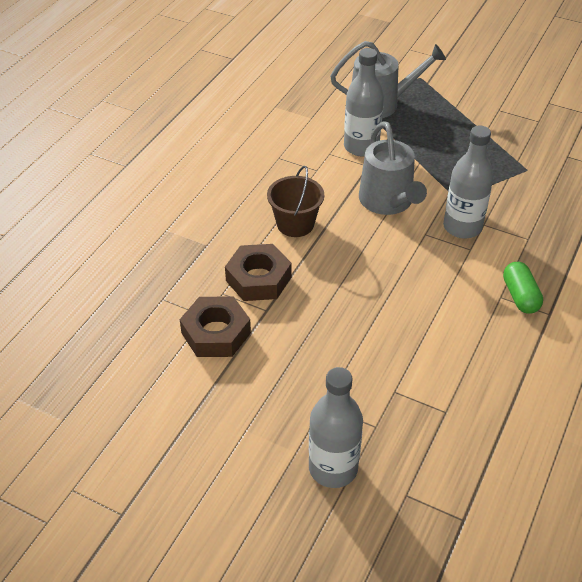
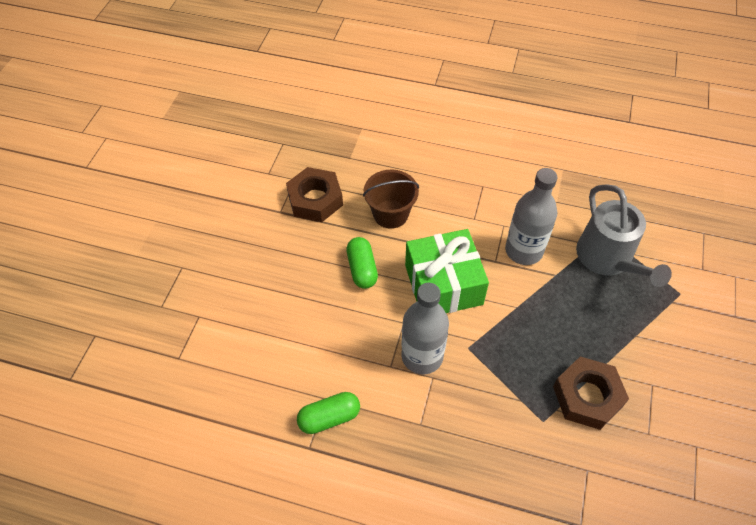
camera: 80 degrees right, 10 degrees up
(216, 333) = (250, 183): brown nut -> brown nut (587, 396)
(333, 468) = (120, 282): grey bottle -> none
(359, 253) = (362, 269): none -> green capsule
(388, 201) = (443, 284): grey watering can -> green gift

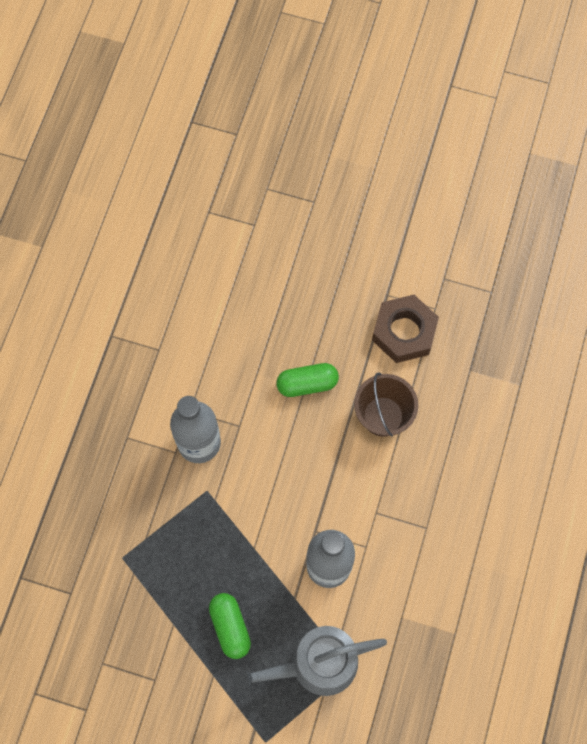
camera: 90 degrees right, 15 degrees up
(329, 417) = (139, 353): green capsule -> green capsule (230, 627)
(443, 284) = (285, 470): green gift -> none
(587, 396) = (145, 607): brown nut -> none

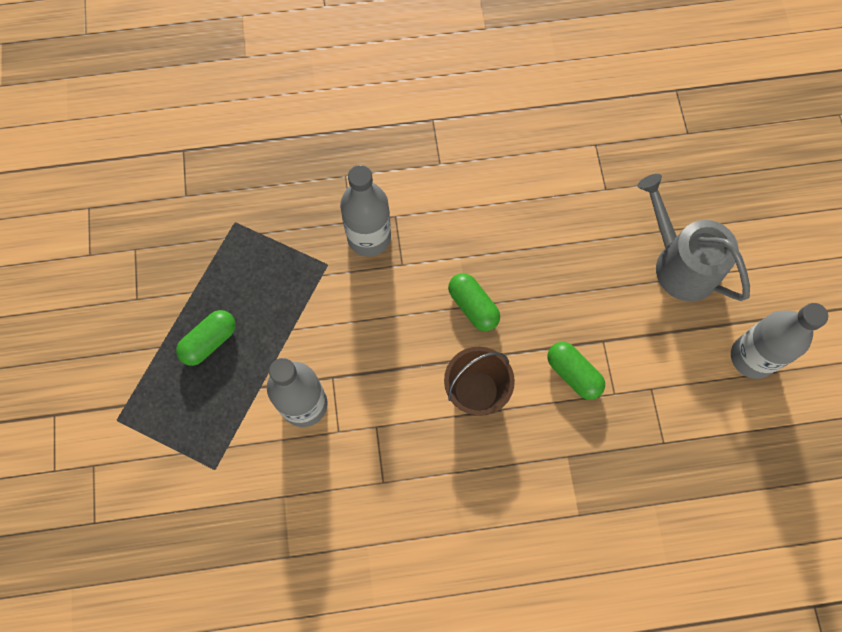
camera: 65 degrees right, 0 degrees up
(315, 664) = (205, 434): grey watering can -> grey watering can (680, 264)
(404, 332) = (573, 374): brown nut -> green capsule
(453, 190) = (752, 357): none -> grey bottle

